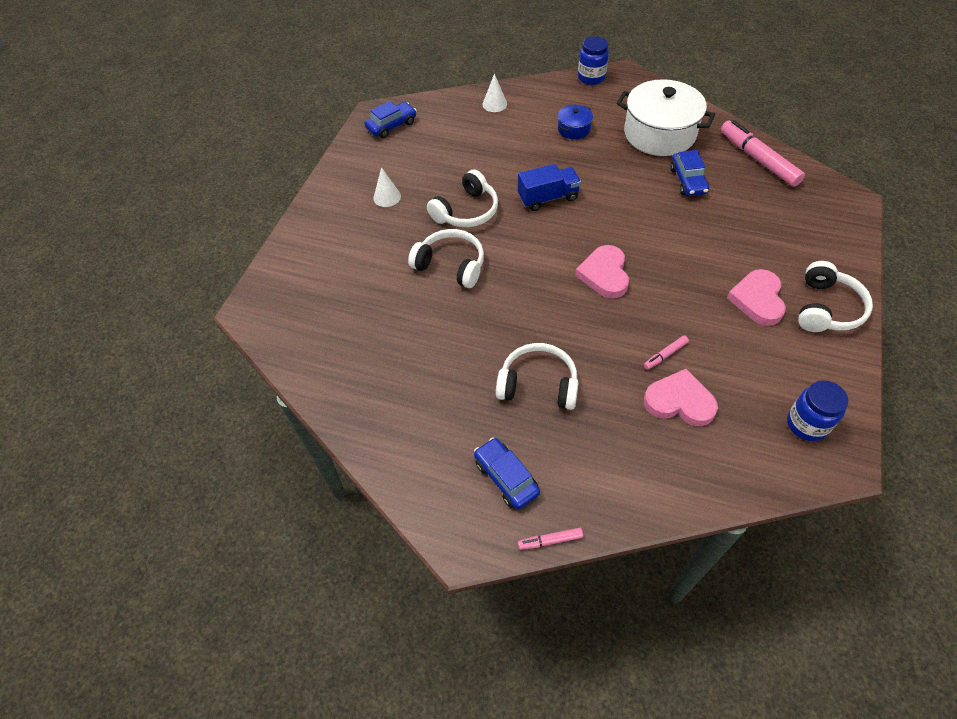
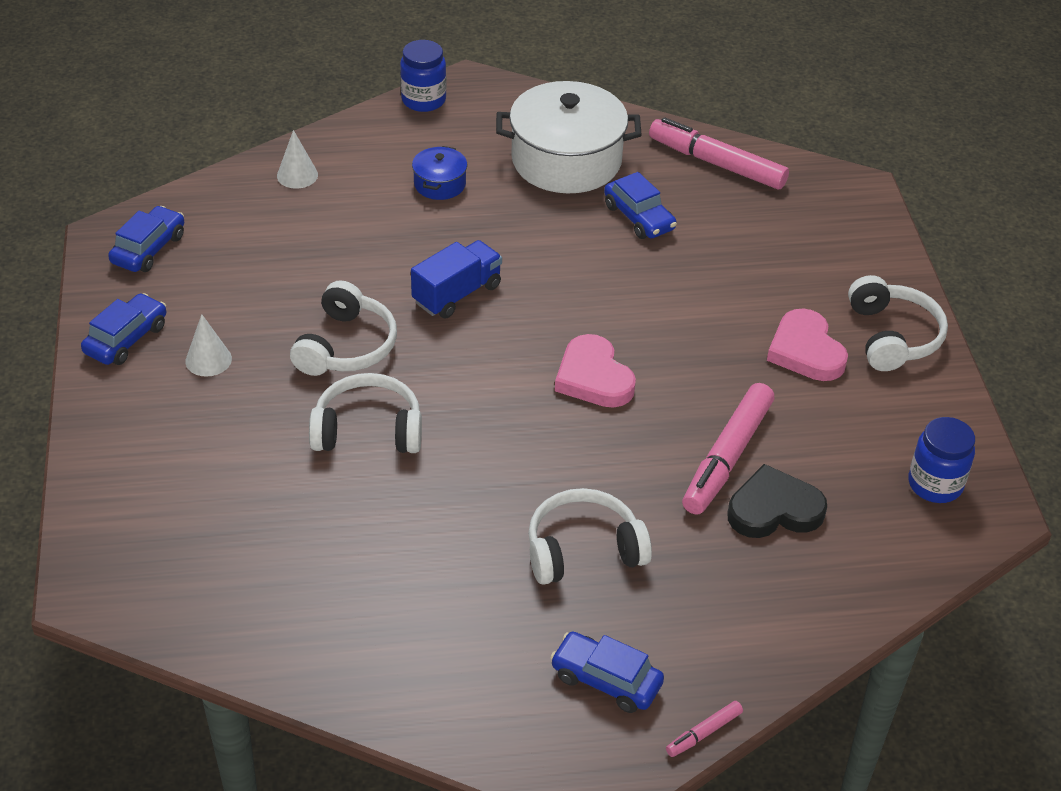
camera: 30 degrees left, 10 degrees down
(351, 173) = (126, 339): none -> blue car
(665, 355) = (727, 457): pink marker -> pink marker, size x2.21
(679, 401) = (774, 509): pink heart -> black heart

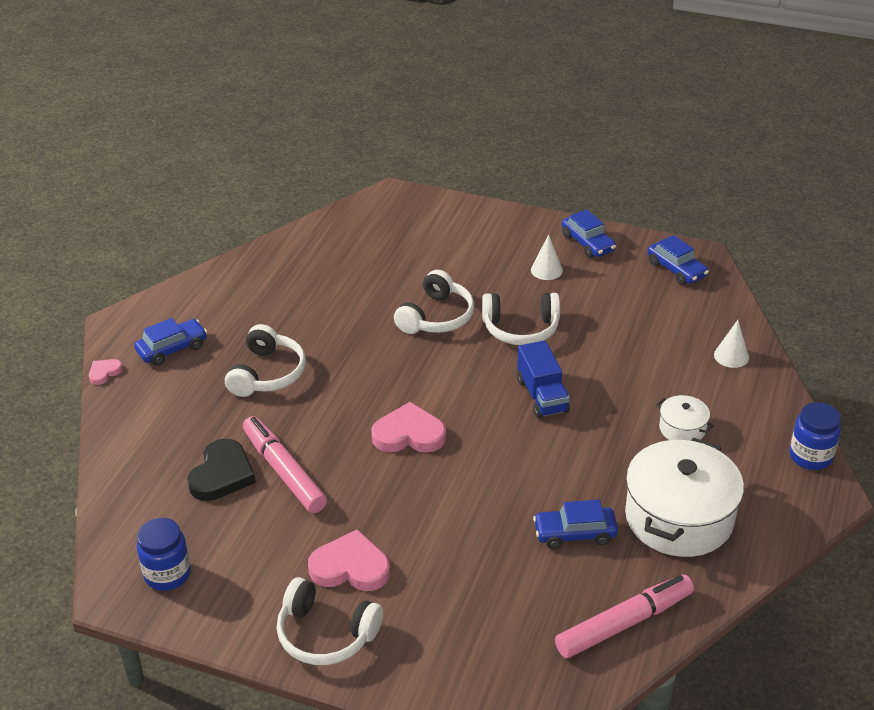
camera: 120 degrees right, 5 degrees down
(346, 346) = (521, 329): white headphones -> white headphones turned 45 degrees counterclockwise
(439, 184) = (682, 428): blue pot -> white pot
(703, 733) = (104, 373): pink marker -> pink heart

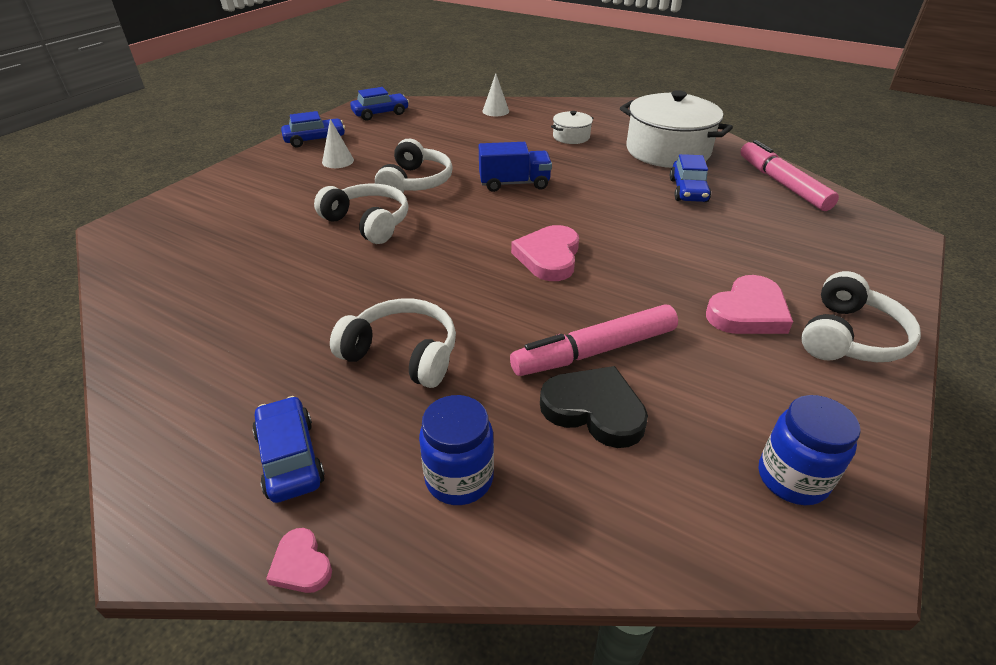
camera: 80 degrees left, 0 degrees up
(350, 567) = (748, 312): pink heart -> pink heart turned 150 degrees counterclockwise
(810, 456) = (608, 104): blue jar -> blue jar (459, 478)

